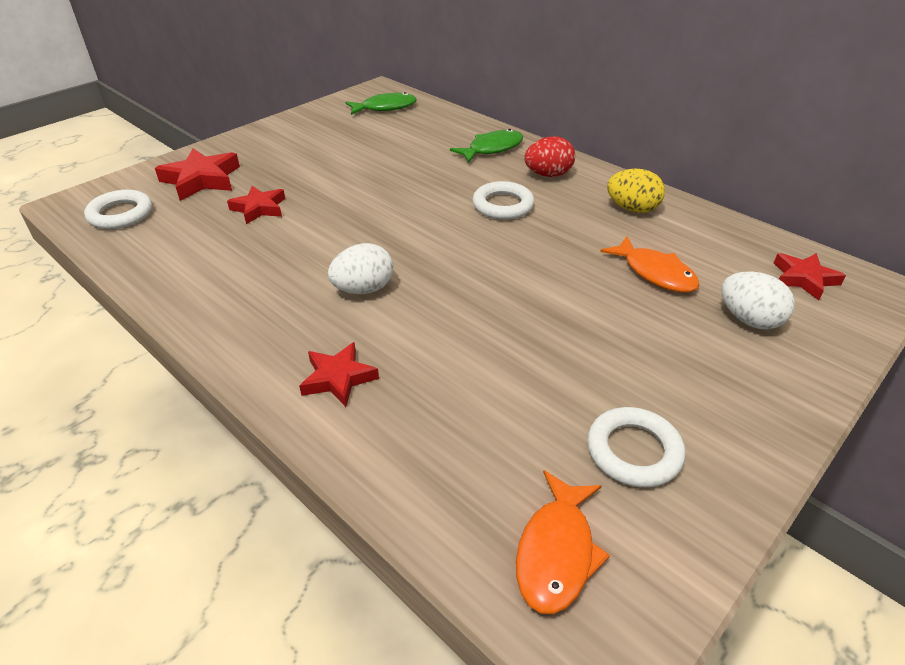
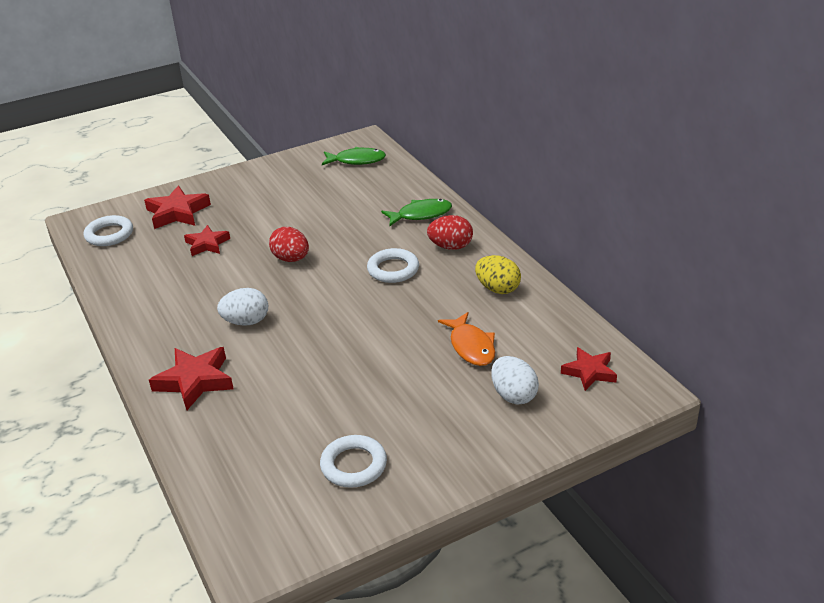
camera: 20 degrees right, 5 degrees down
(338, 378) = (195, 381): red star -> red star, size x1.51
(375, 210) = (291, 259): none -> red egg
(556, 551) = (263, 509): orange fish -> none

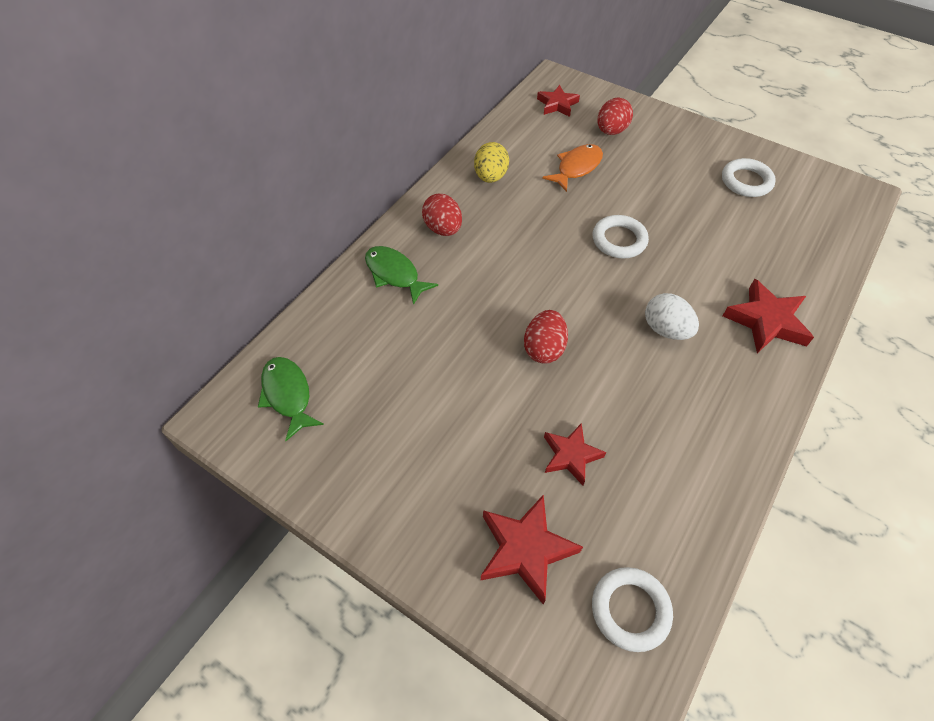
camera: 120 degrees left, 20 degrees up
(393, 269) = (507, 255): white ring -> white ring (619, 240)
(513, 395) = (611, 131): white egg -> red egg

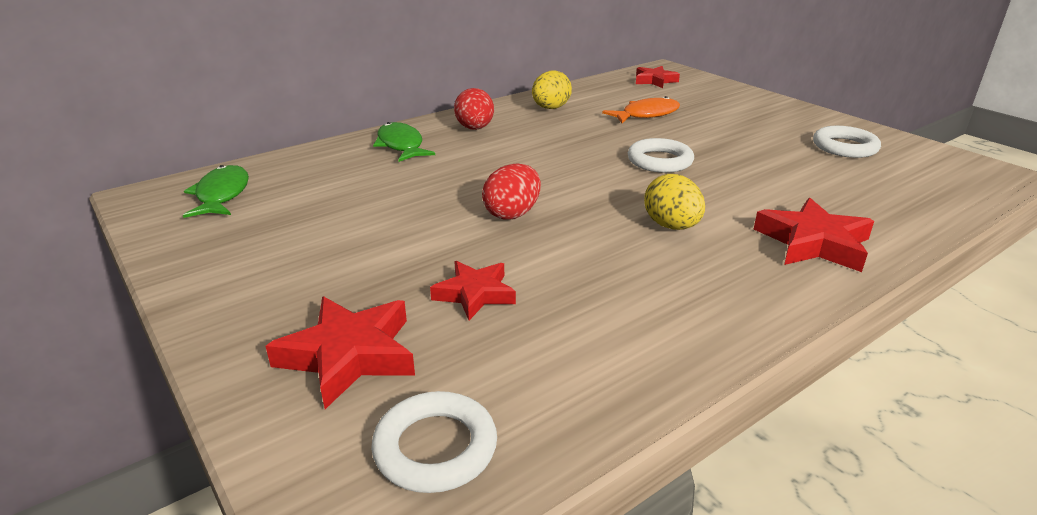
camera: 20 degrees right, 25 degrees down
(611, 131) = (701, 100): red egg -> none
(666, 329) = (671, 226): white egg -> yellow egg

